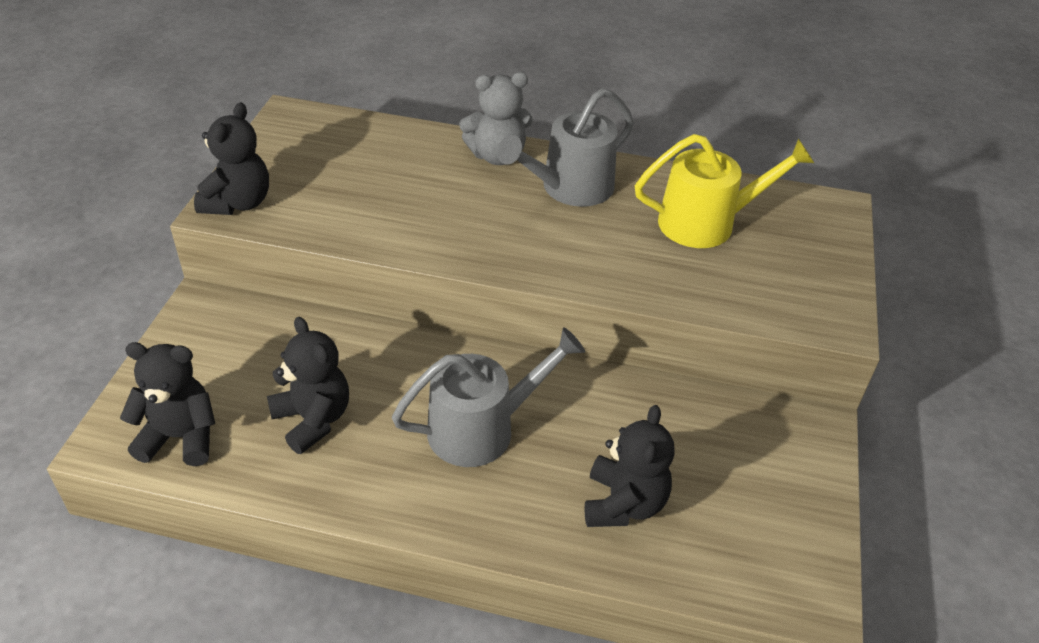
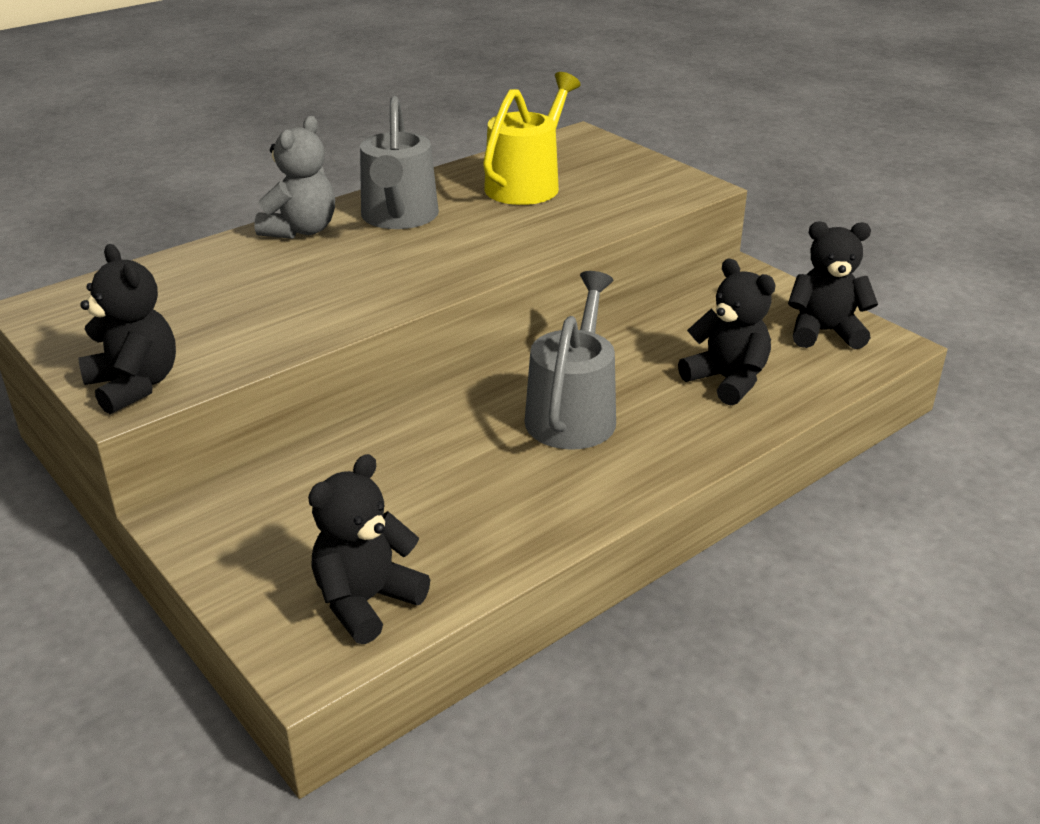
camera: 50 degrees left, 10 degrees down
(313, 419) = (449, 503): black teddy bear -> black teddy bear (824, 332)

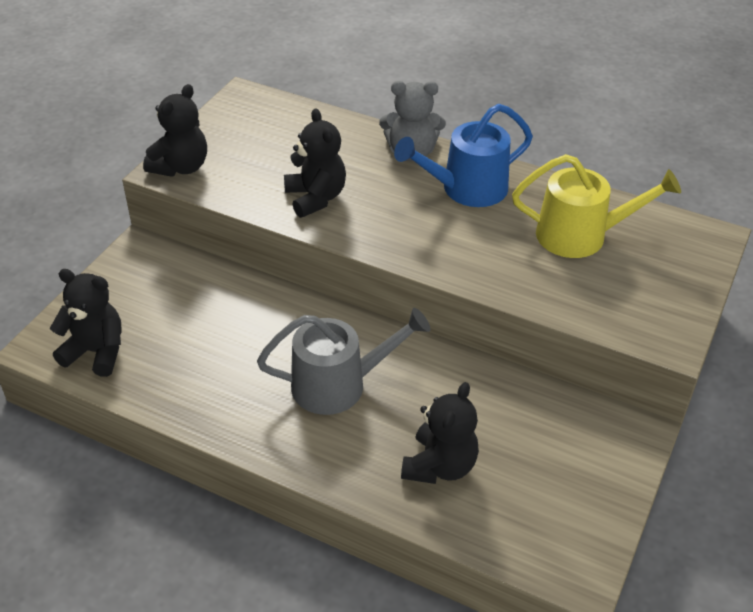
camera: 65 degrees right, 10 degrees up
(399, 217) = (467, 189): grey watering can -> blue watering can
(824, 332) = (566, 519): black teddy bear -> black teddy bear (315, 198)

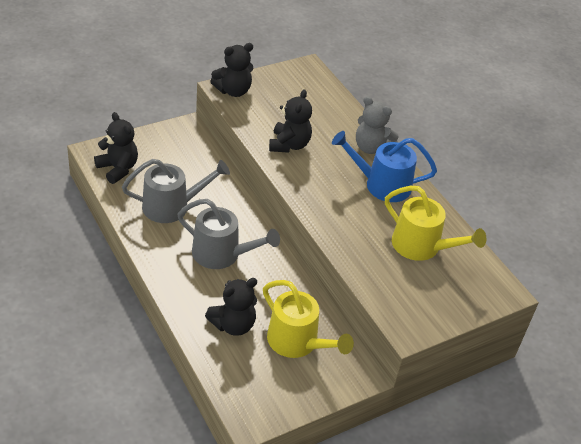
camera: 30 degrees right, 0 degrees up
(216, 361) = (171, 206): none -> grey watering can
(532, 438) = (297, 342): none -> yellow watering can

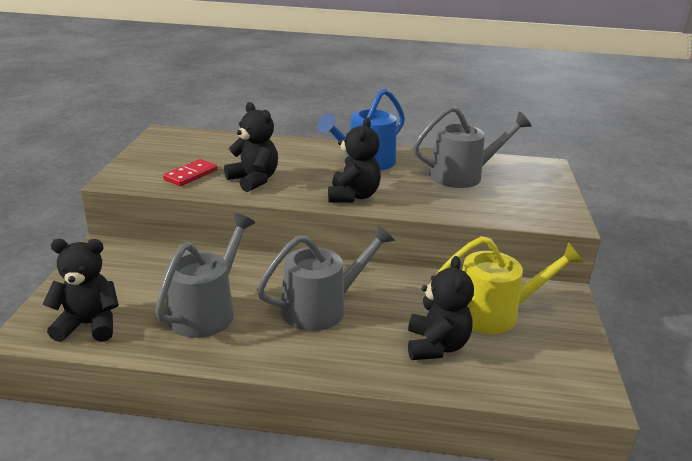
camera: 50 degrees left, 15 degrees down
(233, 91) = (130, 176): black teddy bear -> black teddy bear (353, 196)
(264, 114) = (190, 175): none -> red domino
(371, 147) = (312, 148): grey teddy bear -> none
(421, 246) = (462, 175): yellow watering can -> grey watering can

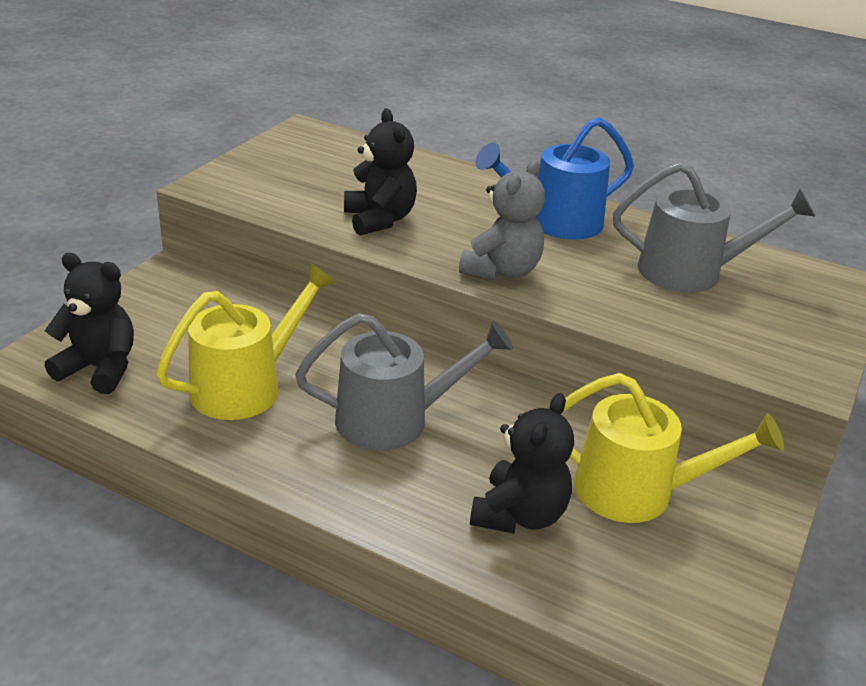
camera: 20 degrees right, 5 degrees up
(190, 175) = (302, 196): red domino -> none
(207, 311) = (245, 386): grey watering can -> yellow watering can
(353, 196) = (501, 271): black teddy bear -> grey teddy bear

